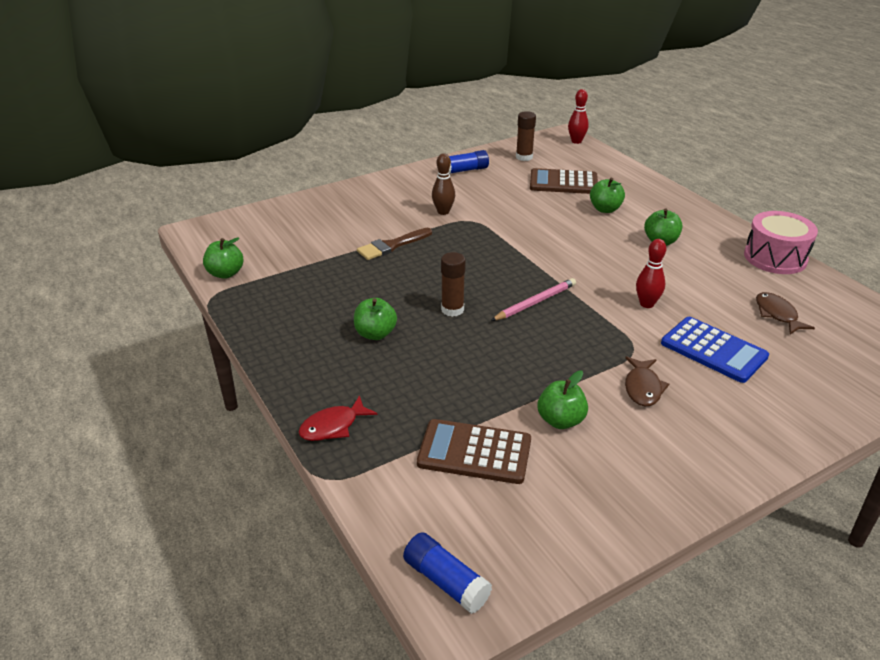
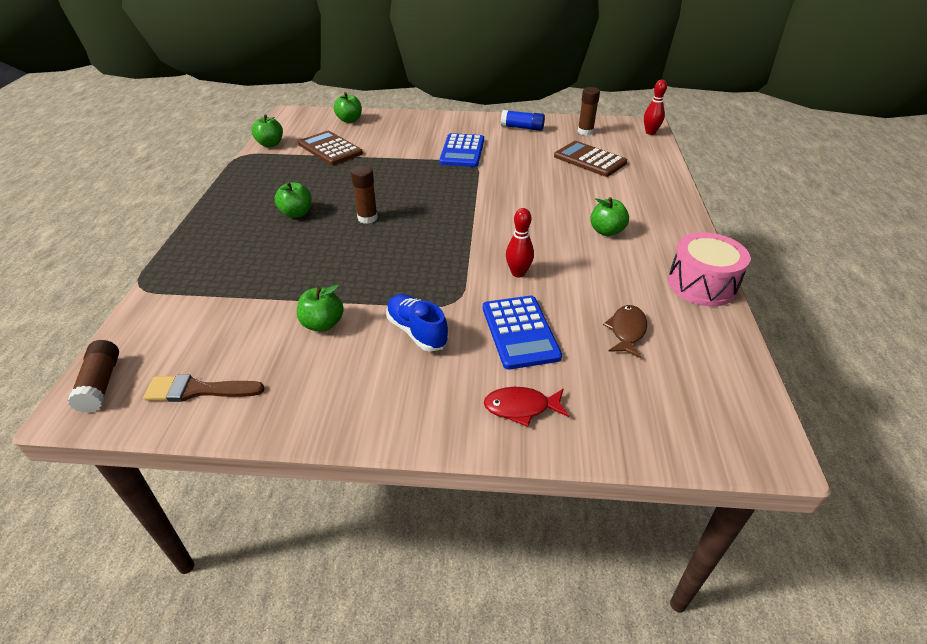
camera: 35 degrees right, 5 degrees up
(333, 426) = (188, 258): red fish -> red fish (521, 407)
(392, 246) = (392, 162): brown brush -> brown brush (198, 390)
(443, 212) = (462, 151): brown bowling pin -> blue calculator
(446, 581) = (101, 384): blue glue stick -> brown glue stick
(474, 452) = (238, 315): brown calculator -> brown calculator (330, 149)
(535, 302) = (432, 236): pink pencil -> none
(605, 209) = (595, 190): green apple -> green apple (349, 120)
(642, 387) = (417, 332): brown fish -> blue shoe

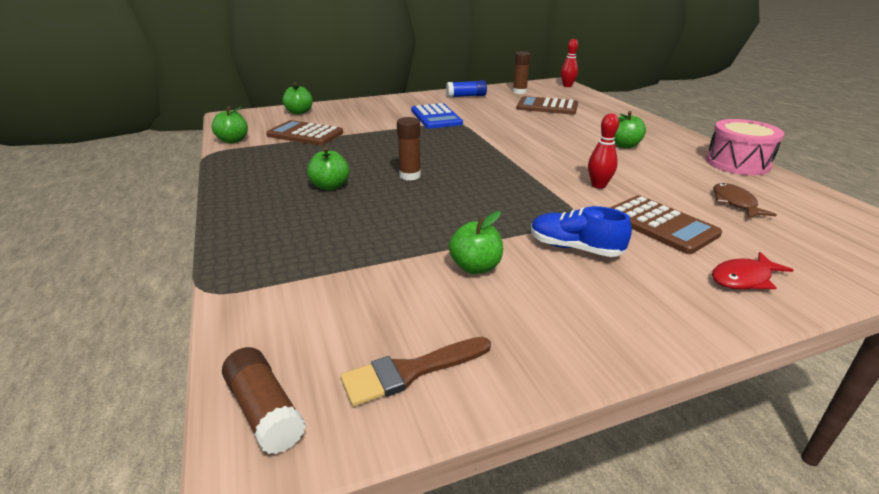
camera: 25 degrees left, 10 degrees down
(520, 332) = (660, 225): blue calculator -> brown calculator

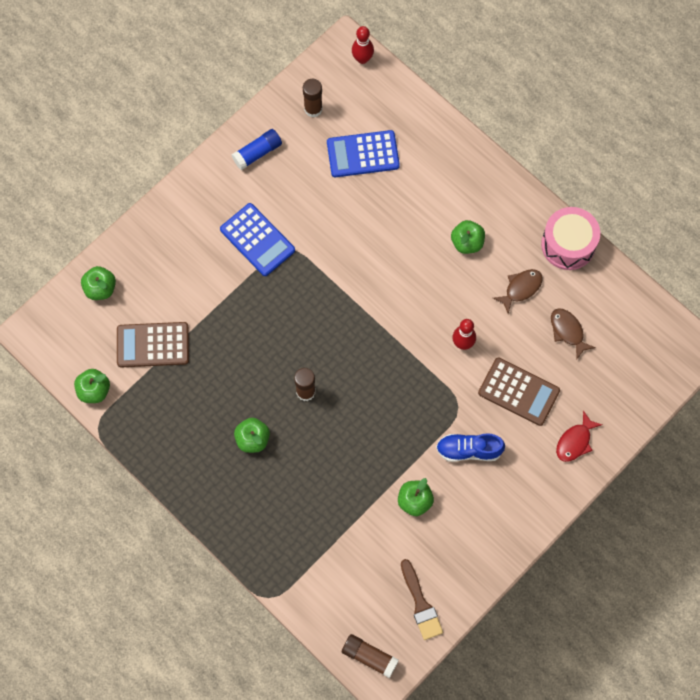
camera: 25 degrees left, 40 degrees up
(410, 371) = (421, 604): brown brush -> brown brush turned 60 degrees counterclockwise
(547, 107) = (363, 154): brown calculator -> blue calculator
(677, 172) = (521, 288): none -> brown fish

